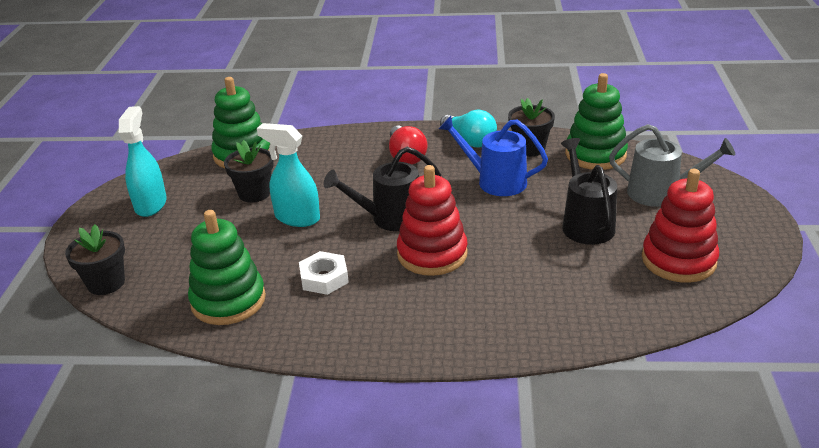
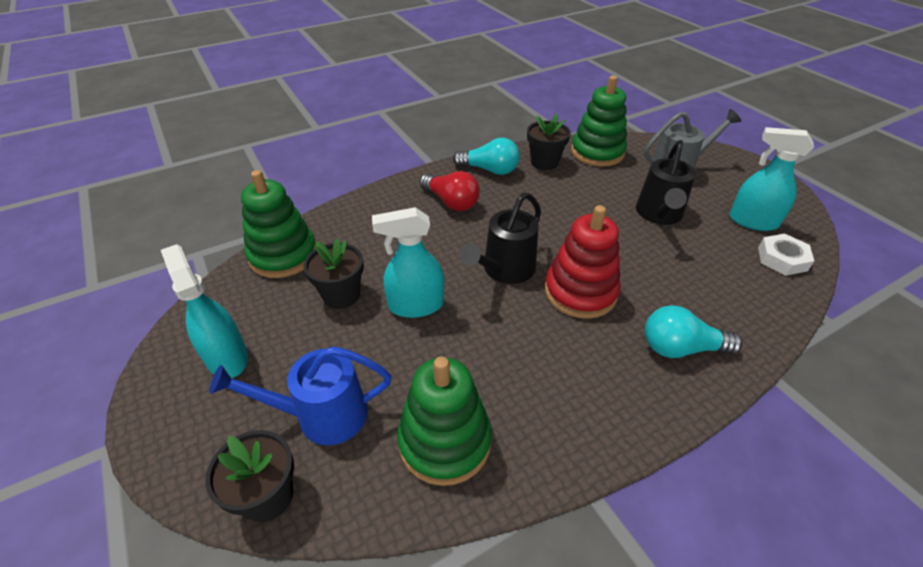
camera: 35 degrees left, 10 degrees up
(324, 278) = (514, 363): white nut -> white nut (782, 259)
(465, 320) = (681, 348): none -> turquoise light bulb
(495, 181) = (551, 201): blue watering can -> blue watering can (322, 415)
(585, 224) = (659, 214): black watering can -> black watering can turned 120 degrees counterclockwise
(678, 260) = (752, 221): red stacking toy -> turquoise spray bottle

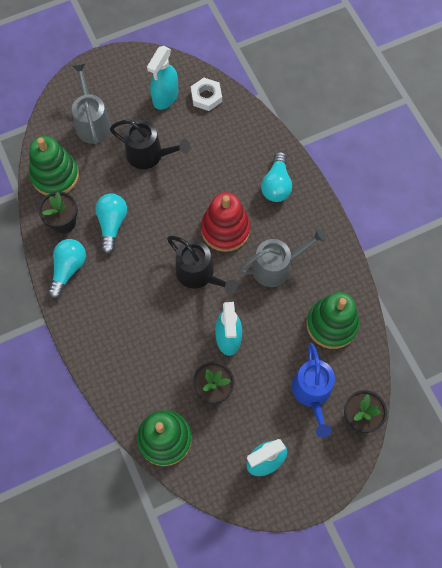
camera: 85 degrees left, 25 degrees up
(451, 202) = (111, 305): red light bulb -> none
(536, 356) = (276, 267): none -> grey watering can
(553, 194) = (112, 224): none -> turquoise light bulb

